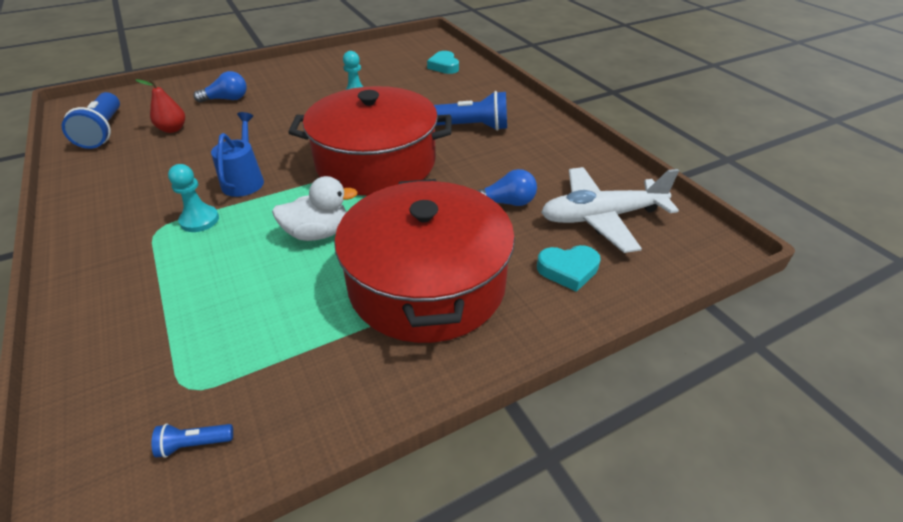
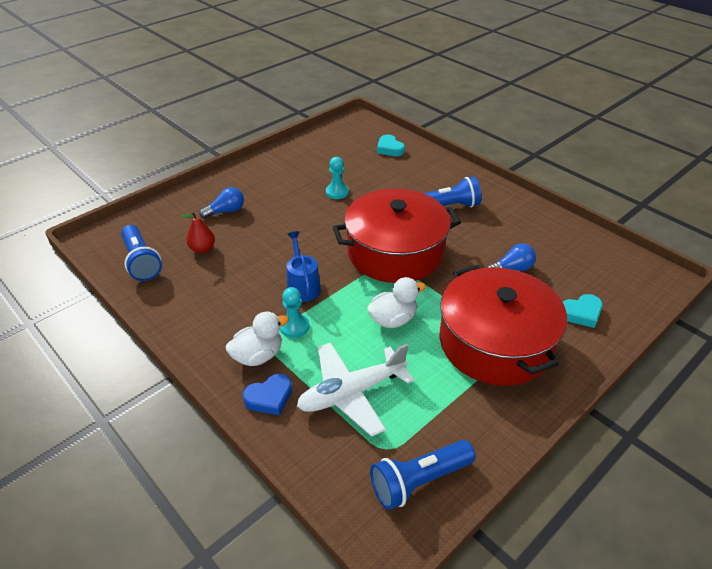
camera: 15 degrees left, 0 degrees up
(104, 292) = (269, 397): none -> blue heart
(133, 243) = (258, 356): none -> white duck
(194, 444) = (419, 481): blue flashlight -> blue flashlight, size x2.23
(601, 217) = (582, 268): white plane -> white plane (351, 393)

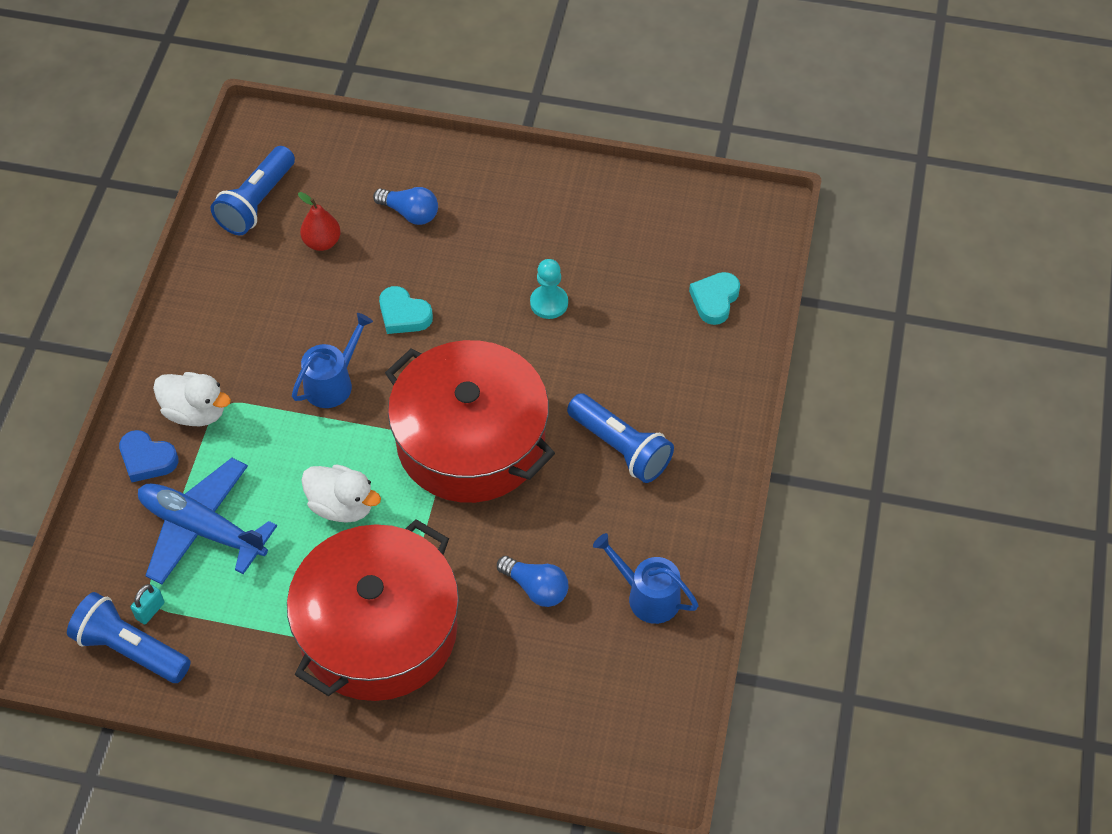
camera: 55 degrees right, 15 degrees up
(294, 326) = (261, 417): turquoise pawn -> none
(351, 393) = (202, 528): white plane -> blue plane
(395, 453) = (150, 611): none -> turquoise padlock
(545, 235) = (648, 596): none -> blue watering can
(581, 313) = (502, 703): turquoise heart -> turquoise heart (403, 315)

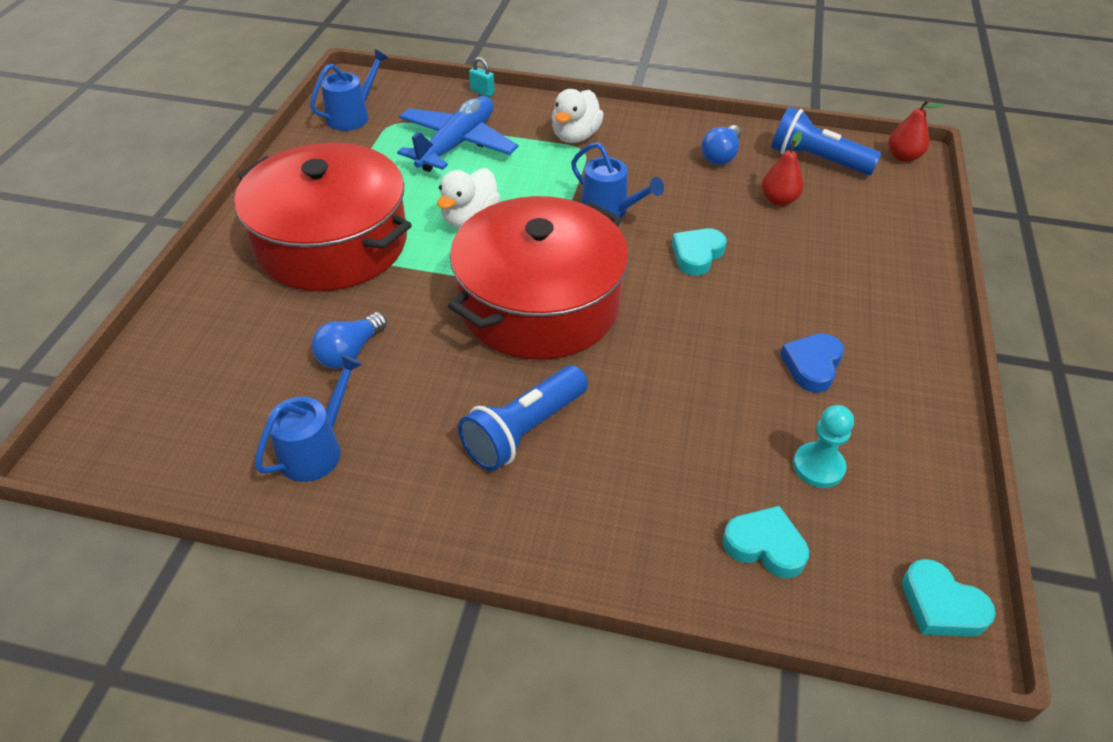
camera: 90 degrees right, 10 degrees down
(130, 649) = (352, 116): blue flashlight -> blue watering can
(147, 459) = (528, 115): blue heart -> blue heart (812, 365)
(150, 611) = (384, 123): turquoise padlock -> turquoise padlock (482, 92)
(256, 133) = (903, 157): none -> red pear
(410, 213) = (833, 258): blue light bulb -> blue light bulb (721, 155)
(549, 303) = (731, 369): turquoise pawn -> turquoise pawn (818, 466)
(751, 213) = (941, 605): none -> turquoise heart

